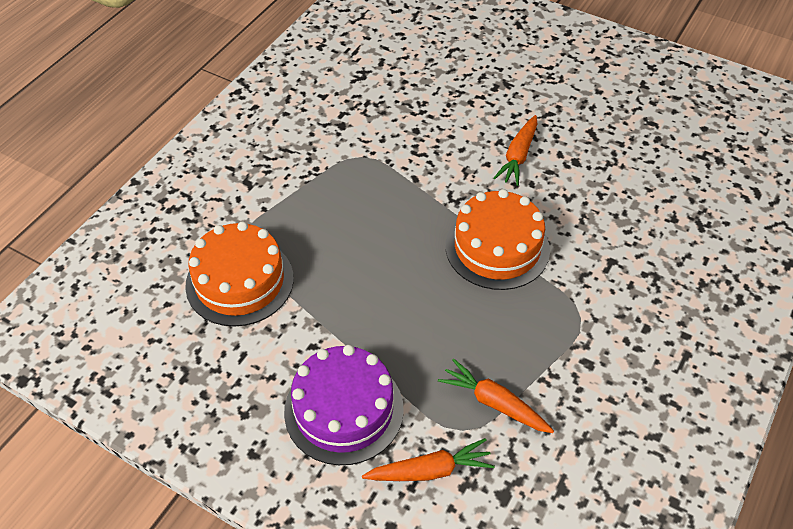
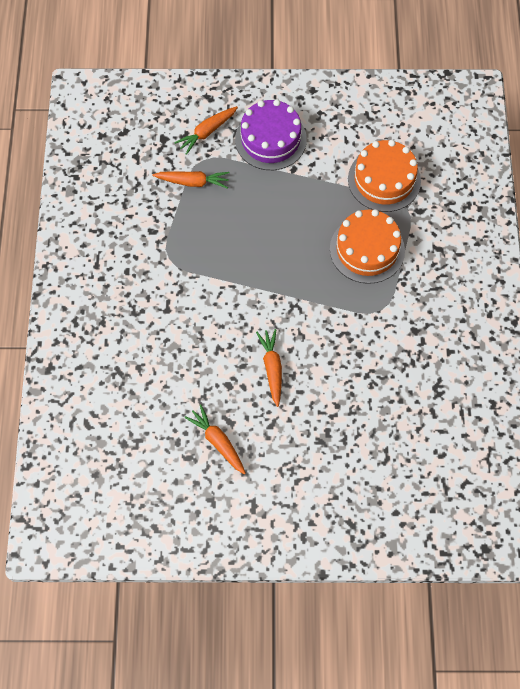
camera: 150 degrees right, 15 degrees up
(497, 247) = (245, 282): orange cake -> orange cake (367, 249)
(614, 123) = (217, 442): none -> orange carrot

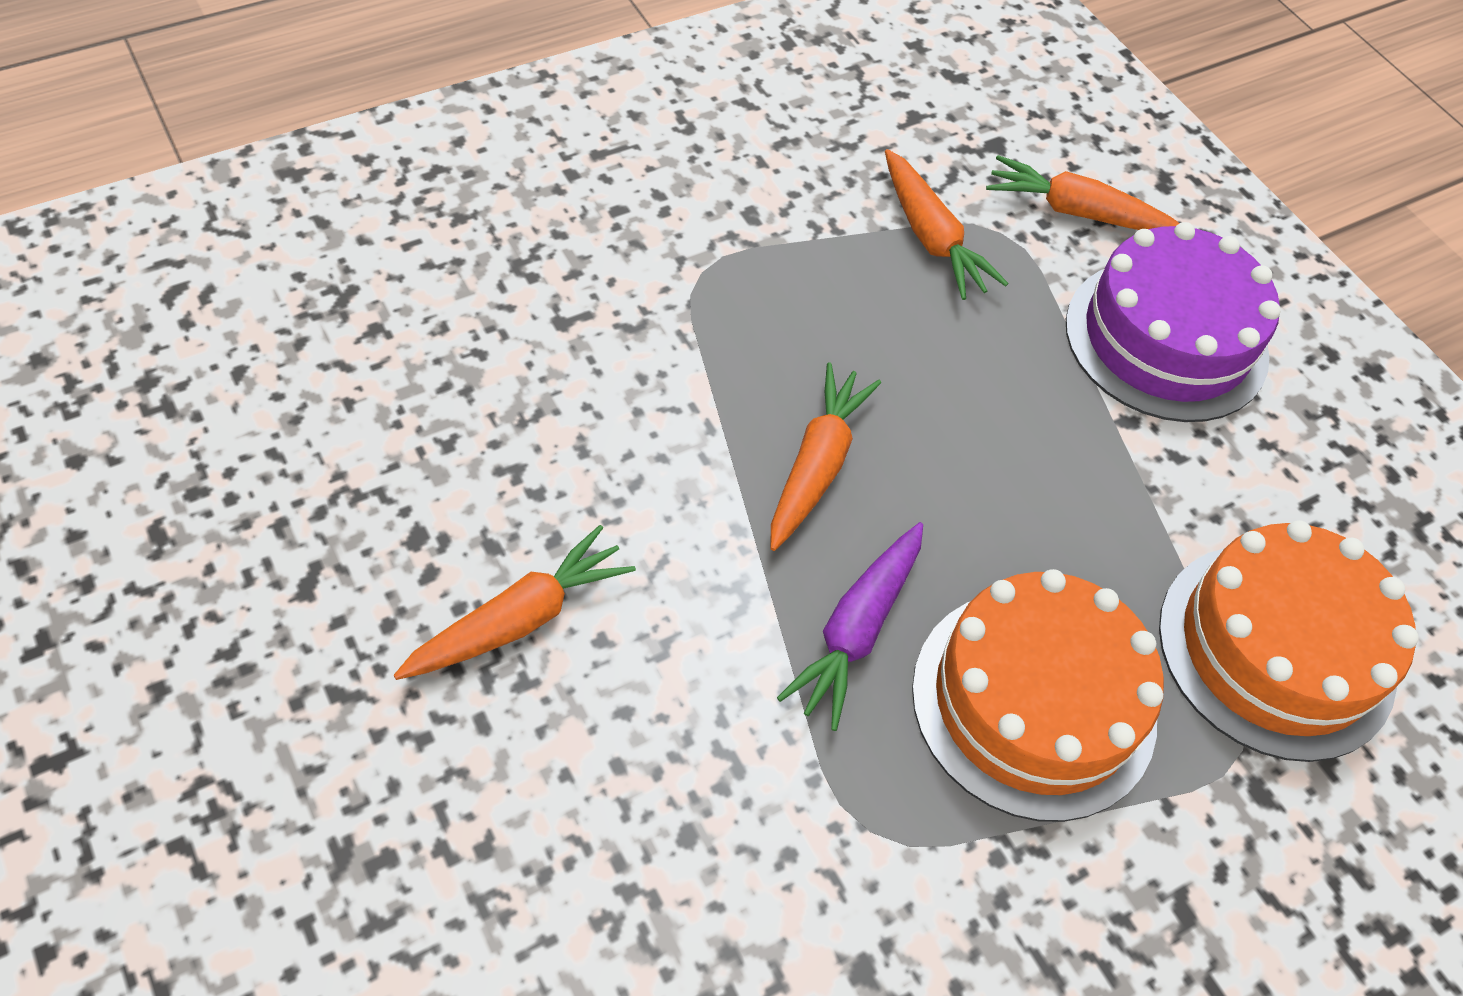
camera: 55 degrees right, 10 degrees down
(217, 442) = (232, 582): orange carrot -> orange carrot (817, 464)
(322, 282) = (856, 631): none -> purple carrot

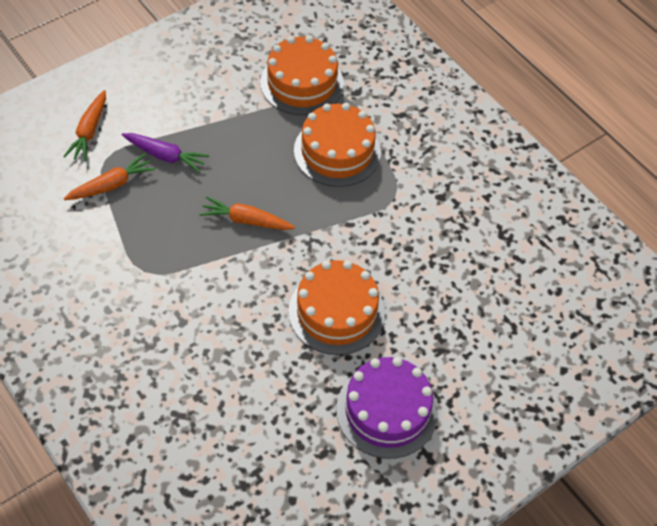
camera: 95 degrees left, 0 degrees up
(520, 619) = (336, 312): orange carrot -> orange cake
(856, 631) = (319, 204): purple carrot -> purple carrot (166, 156)
(1166, 339) = (161, 104): purple cake -> purple cake (387, 410)

